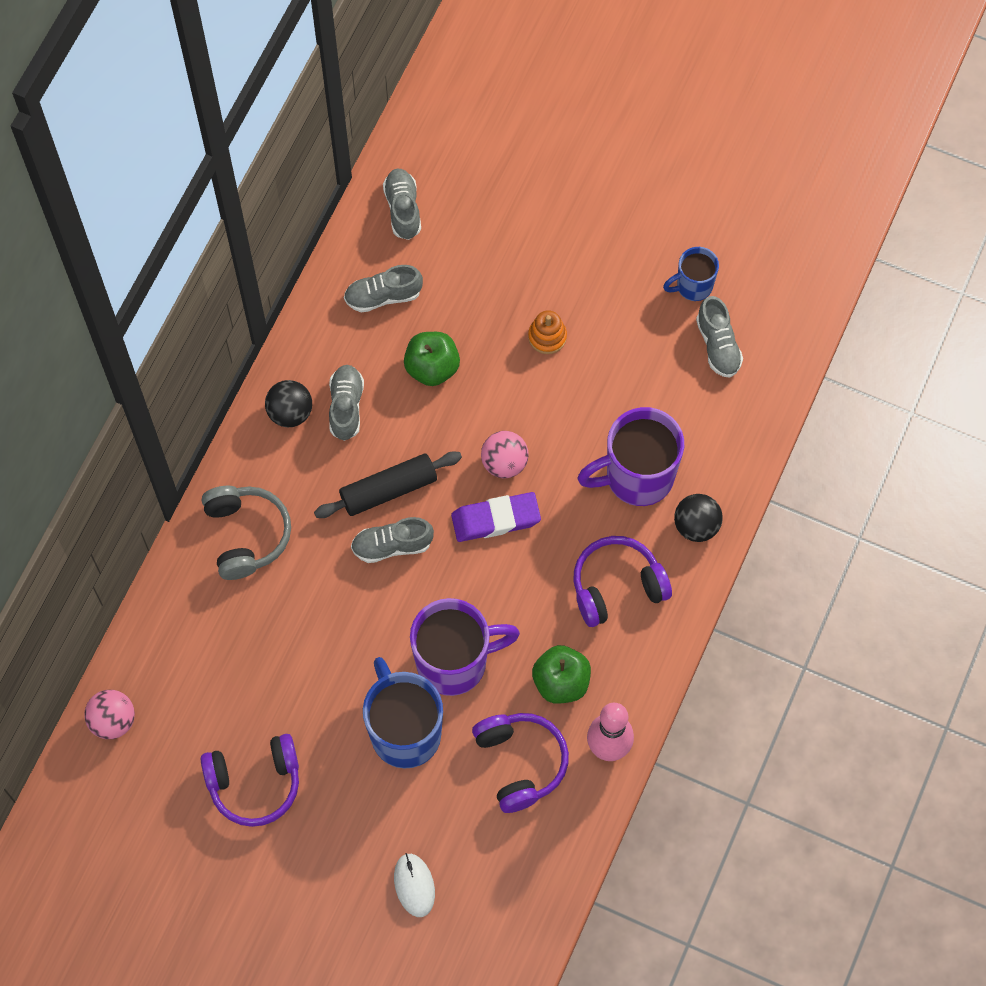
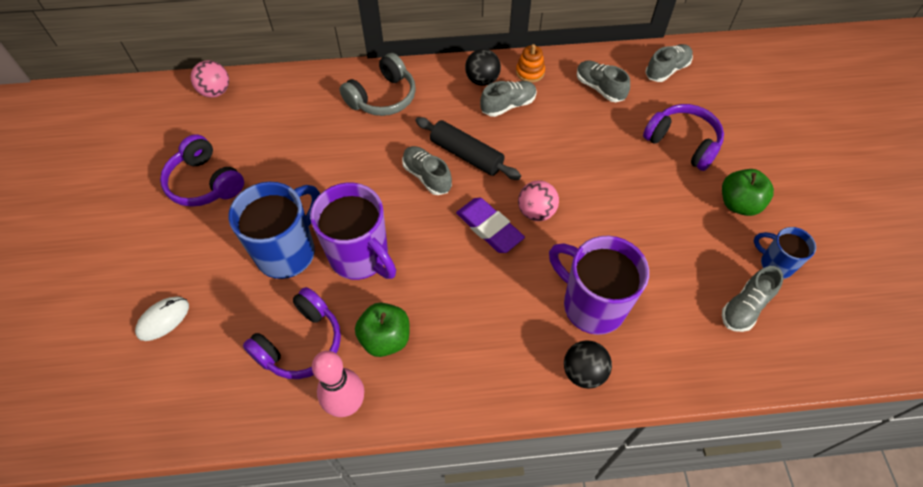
camera: 60 degrees right, 10 degrees down
(432, 368) = (572, 136): green apple -> green apple (739, 204)
(547, 337) = (651, 190): orange stacking toy -> orange stacking toy (530, 72)
(617, 586) = (491, 338): purple headphones -> purple headphones (682, 143)

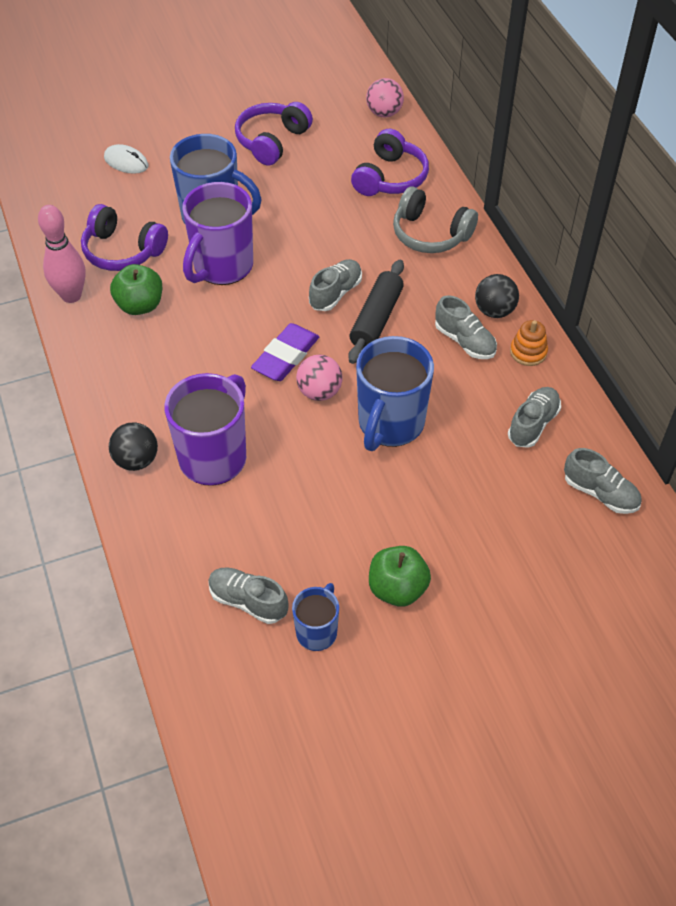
camera: 75 degrees right, 5 degrees down
(581, 172) = (390, 424): none -> blue mug
(682, 143) = (475, 521): purple headphones -> purple headphones (390, 177)

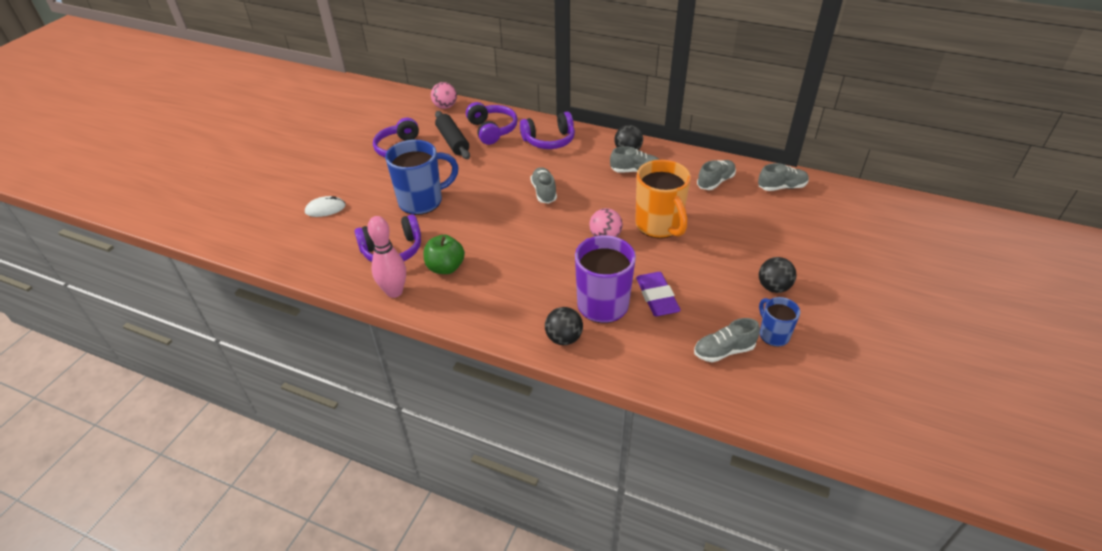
camera: 45 degrees left, 10 degrees down
(222, 267) = (465, 220): purple mug -> none
(286, 356) = (564, 234): purple eraser -> purple eraser (657, 297)
(376, 319) = (581, 189): black rolling pin -> black rolling pin (452, 141)
(390, 424) = (659, 226): blue mug -> orange mug
(397, 589) = (773, 287): green apple -> black ball
(430, 234) = (549, 140): grey headphones -> purple headphones
(528, 352) = (668, 157): orange stacking toy -> none
(533, 424) = (715, 182): grey shoe -> grey shoe turned 60 degrees clockwise

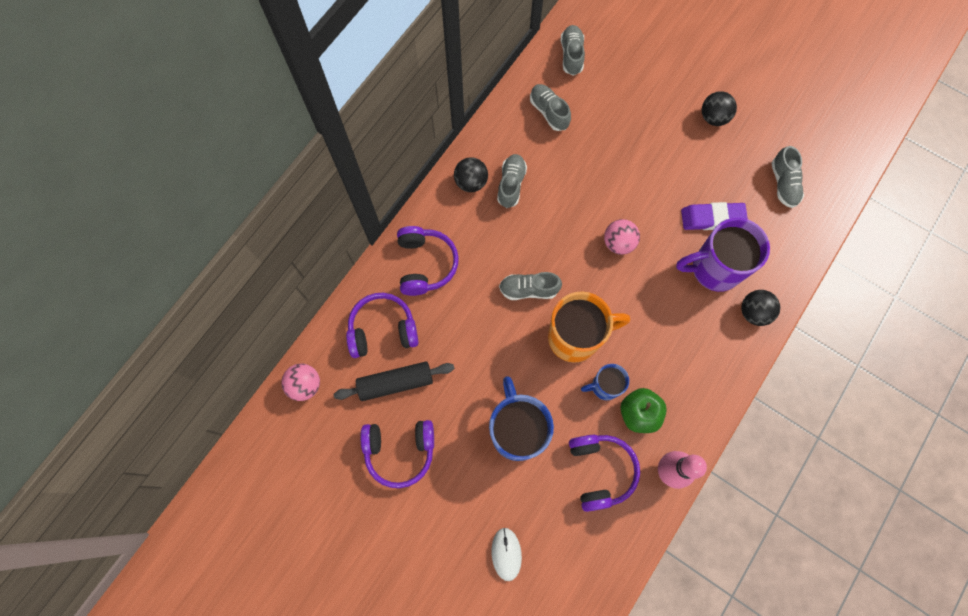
camera: 80 degrees left, 30 degrees up
(659, 226) = (610, 187): orange mug -> orange mug (575, 337)
(773, 335) = (770, 139): blue mug -> blue mug (604, 386)

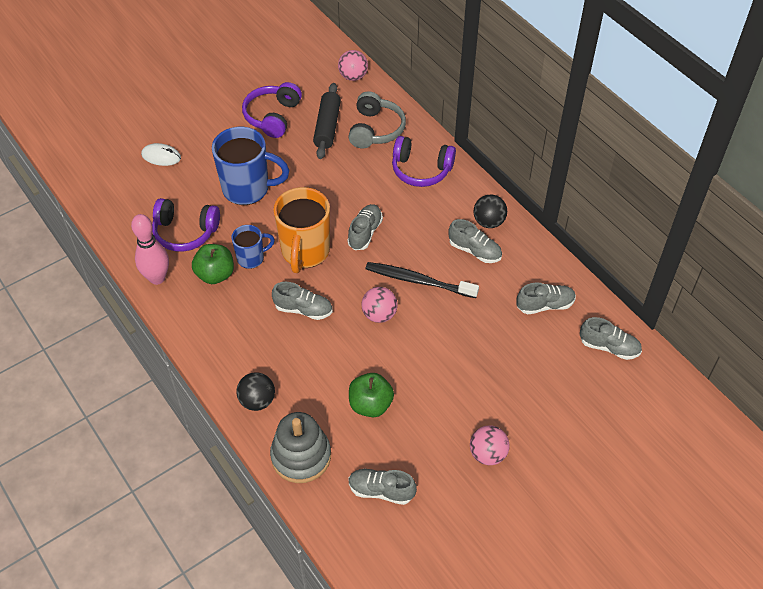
camera: 110 degrees right, 20 degrees down
(382, 330) = (375, 129): purple headphones -> grey headphones
(566, 222) = (418, 281): none -> black toothbrush
(604, 386) = (251, 258): blue mug -> blue mug turned 60 degrees clockwise
(642, 312) = (303, 309): none -> grey shoe
(712, 218) = (370, 405): purple eraser -> green apple
(713, 117) = (487, 454): black ball -> pink ball
(714, 269) = (317, 384): purple mug -> none
(786, 255) = (301, 456): none -> grey stacking toy

